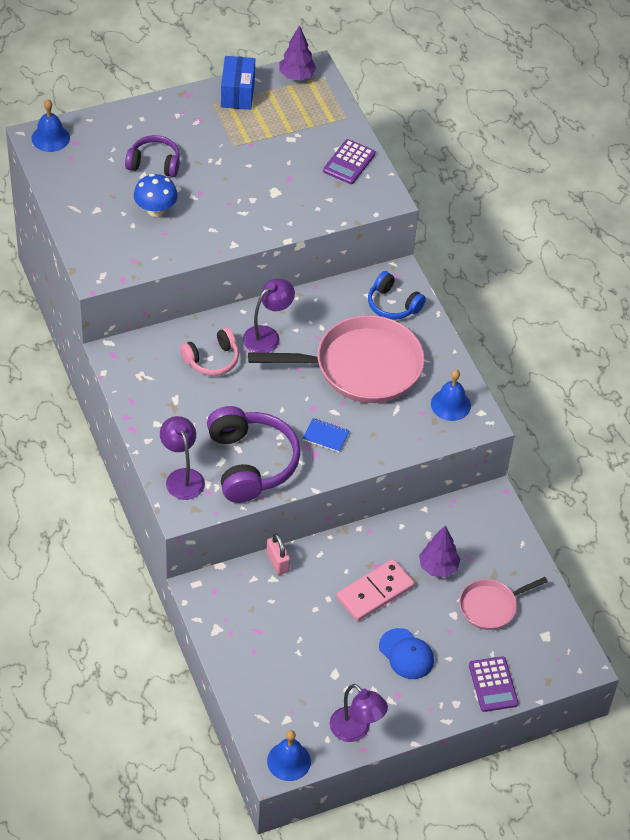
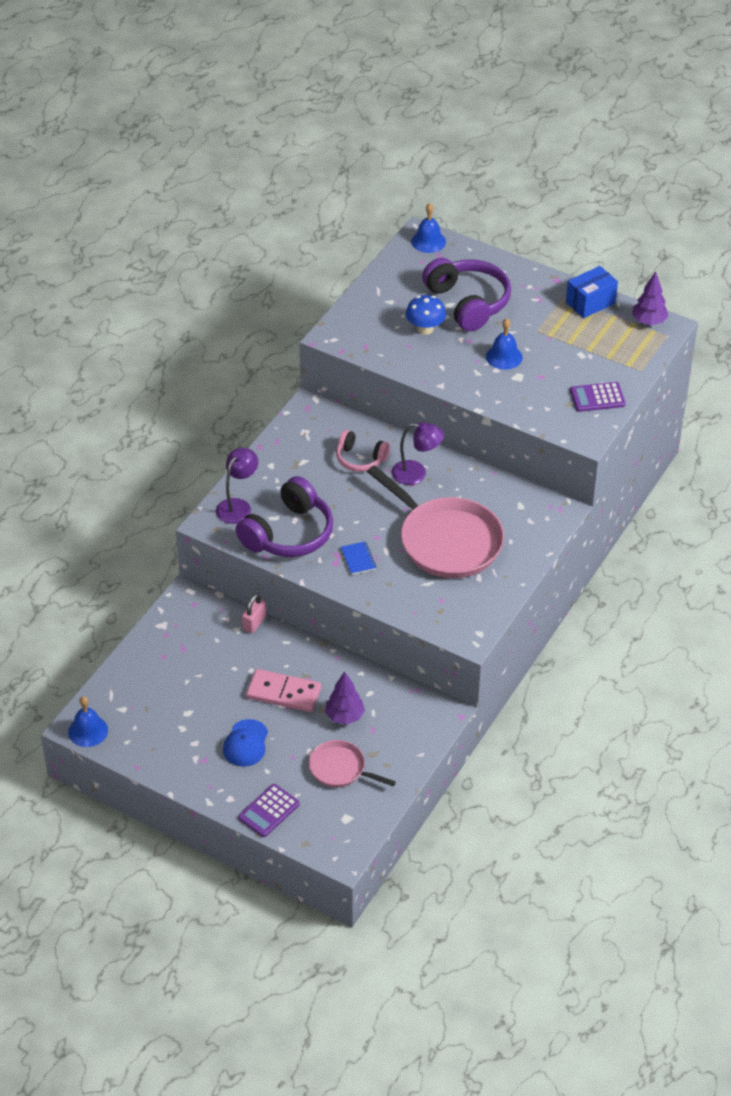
camera: 55 degrees right, 5 degrees down
(154, 163) = (468, 303): purple headphones -> purple headphones, size x1.72
(356, 730) = (149, 753): purple lamp -> none
(393, 305) = (527, 523): blue headphones -> none
(450, 404) = (467, 611): blue bell -> blue bell (504, 357)

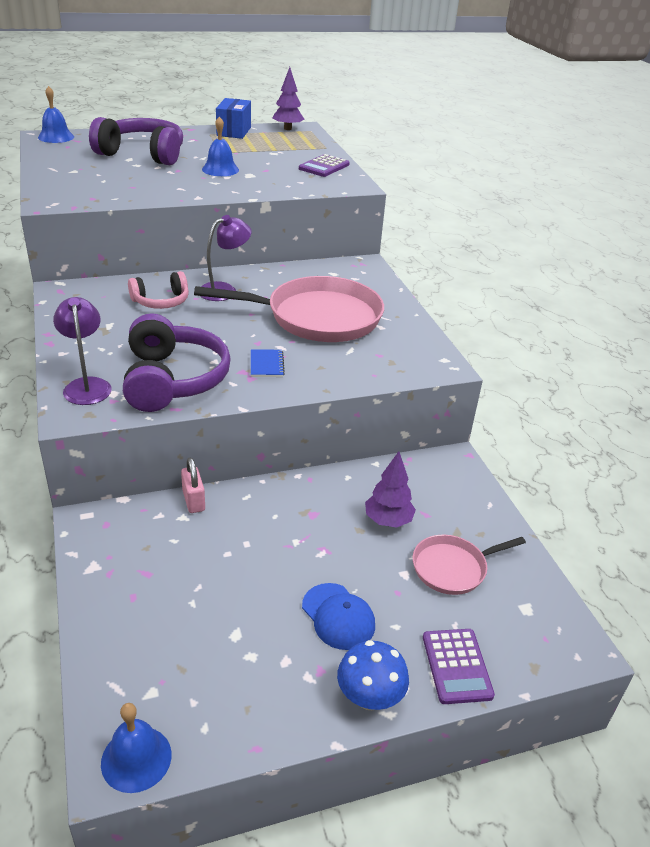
camera: 50 degrees left, 10 degrees down
(283, 693) = (307, 541): pink domino -> none
(358, 559) = (266, 365): blue notebook -> blue notebook turned 60 degrees clockwise
(425, 329) = (130, 175): blue mushroom -> blue mushroom (369, 697)

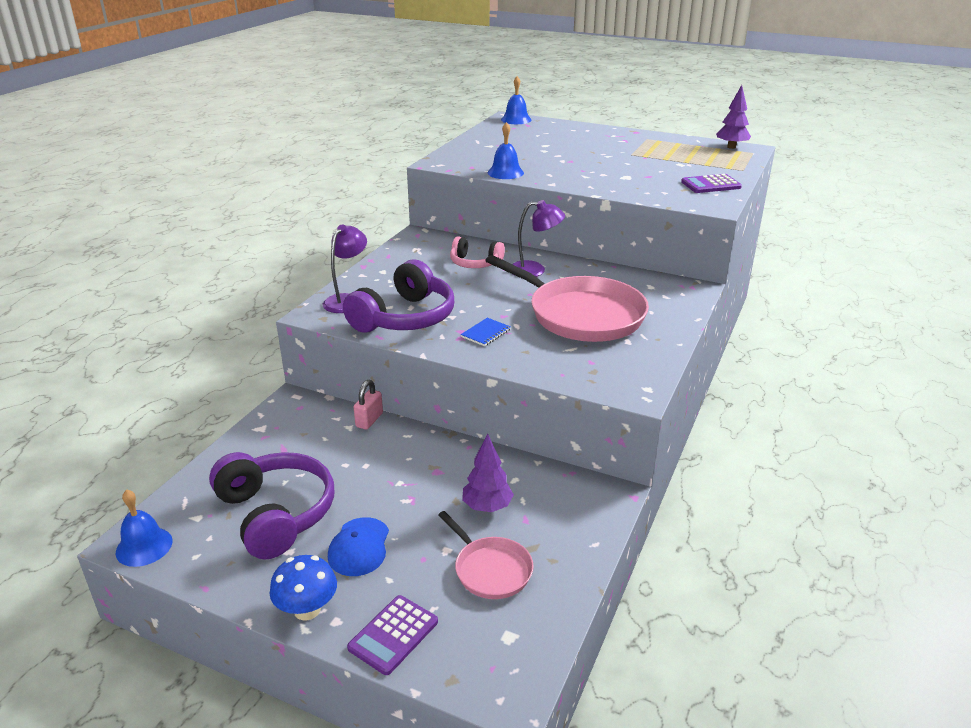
camera: 45 degrees right, 5 degrees down
(143, 154) = (562, 144): purple headphones -> purple headphones (276, 514)
(220, 169) = (607, 167): blue bell -> blue bell (505, 173)
(234, 131) = (672, 140): blue box -> none
(453, 568) = (490, 569): pink pan -> pink pan turned 150 degrees counterclockwise

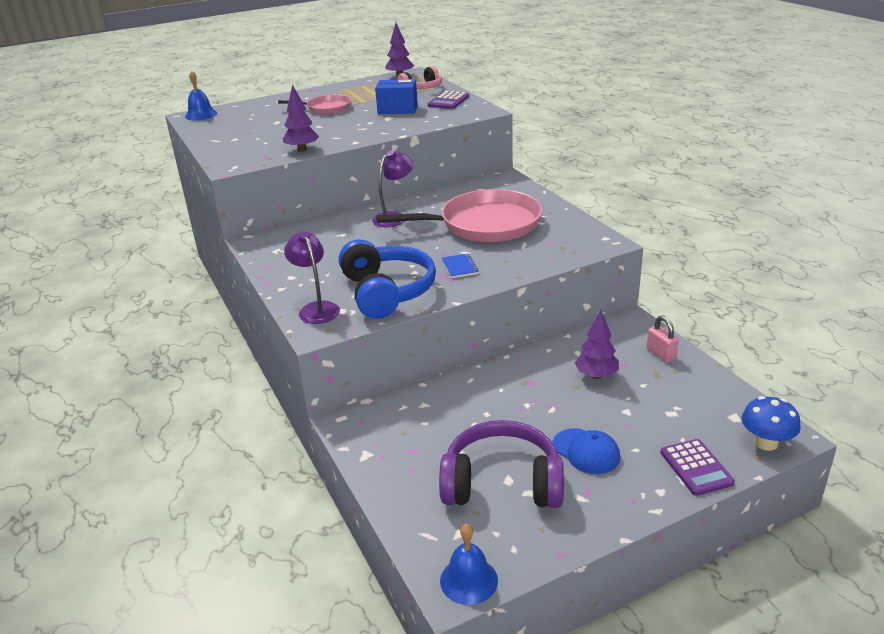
camera: 50 degrees left, 0 degrees up
(307, 609) = (636, 502): blue mushroom -> blue mushroom (766, 443)
(369, 420) = (427, 391): pink padlock -> pink padlock (661, 354)
(405, 318) = (387, 292): purple headphones -> blue headphones
(475, 263) = (344, 235): pink headphones -> pink headphones (422, 88)
(490, 569) = (664, 400): pink pan -> pink pan (326, 108)
(505, 173) = (302, 150): blue bell -> purple tree
(651, 173) = (397, 109): none -> blue box

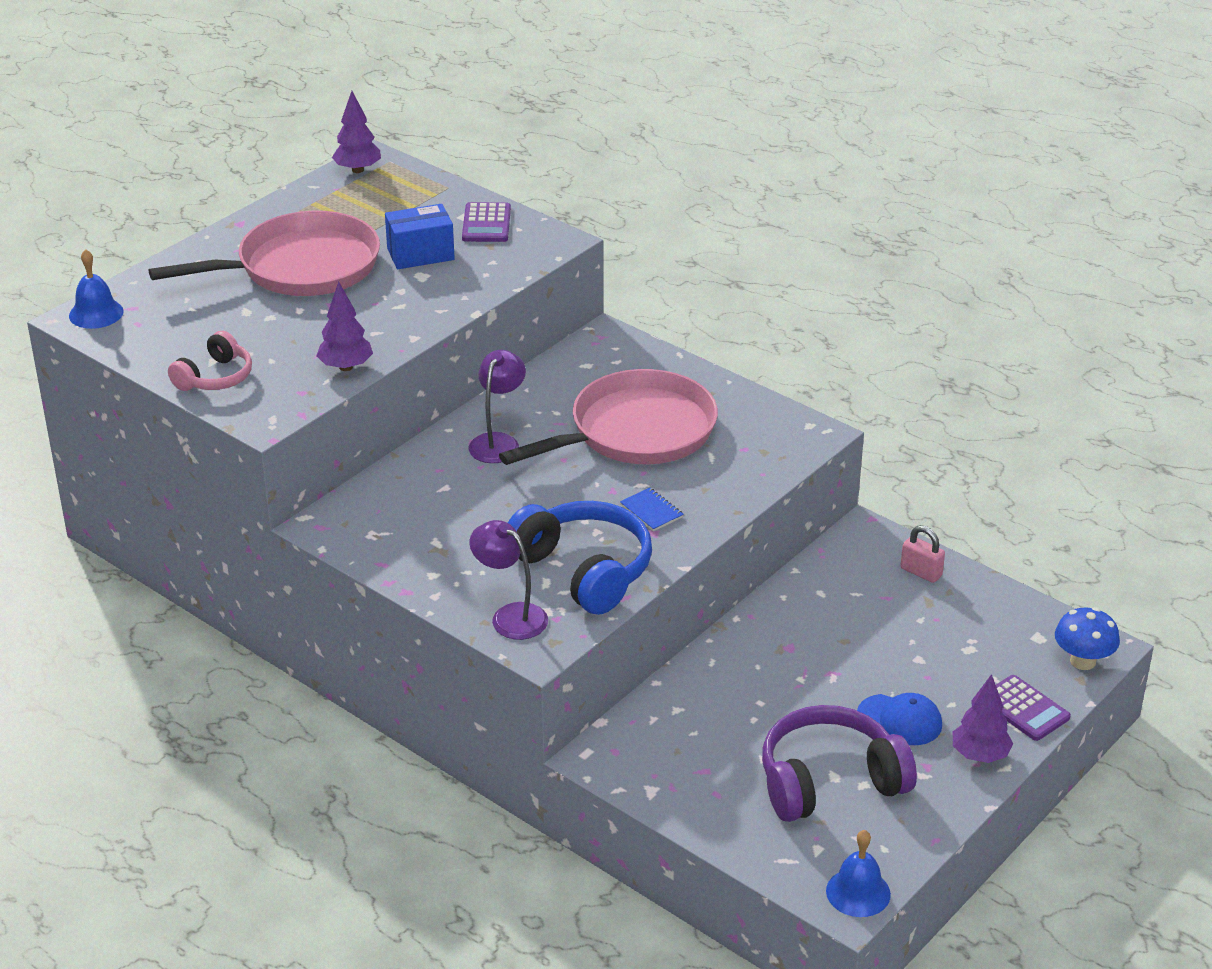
camera: 25 degrees left, 5 degrees up
(326, 108) = (301, 267): pink pan -> pink pan, size x1.93
(422, 88) = (420, 197): pink headphones -> pink headphones (215, 377)
(596, 375) = (860, 620): purple tree -> purple tree (979, 755)

